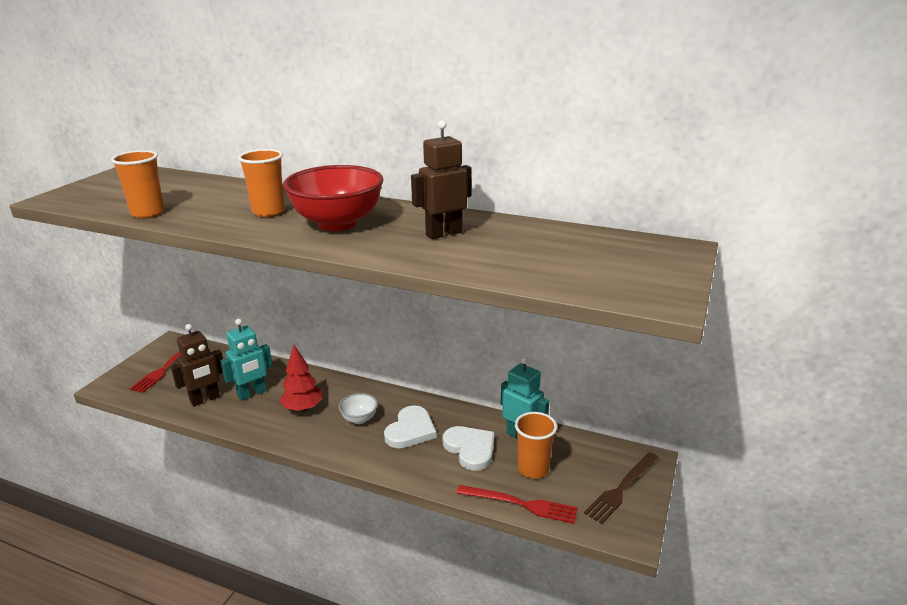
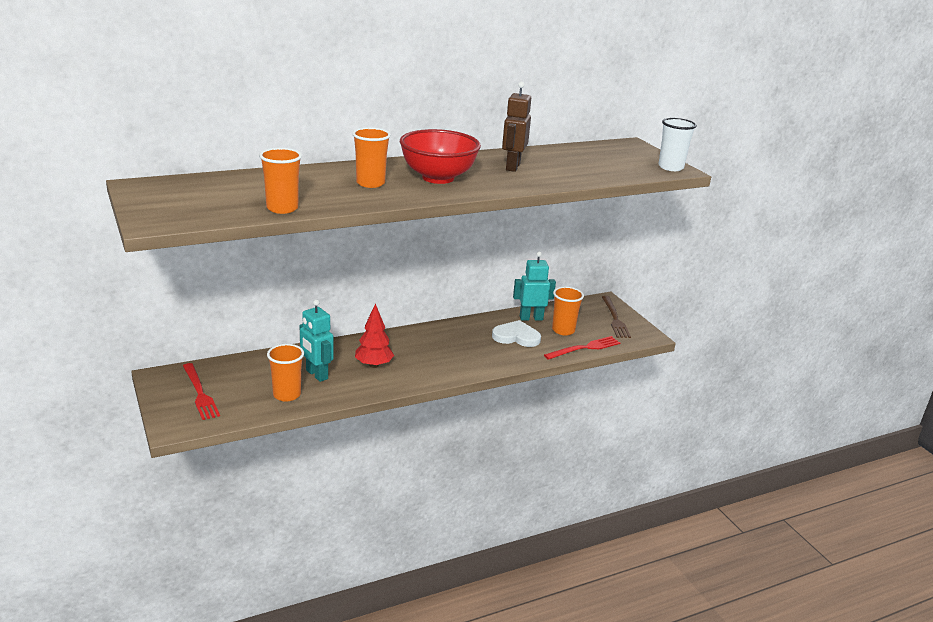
camera: 50 degrees left, 0 degrees up
(205, 399) = (287, 395): brown robot -> orange cup
(252, 394) = (316, 375): turquoise robot -> turquoise robot turned 135 degrees clockwise
(359, 419) = (423, 353): white bowl -> none
(410, 430) = (466, 344): white heart -> none
(659, 294) = (670, 167): none -> white cup

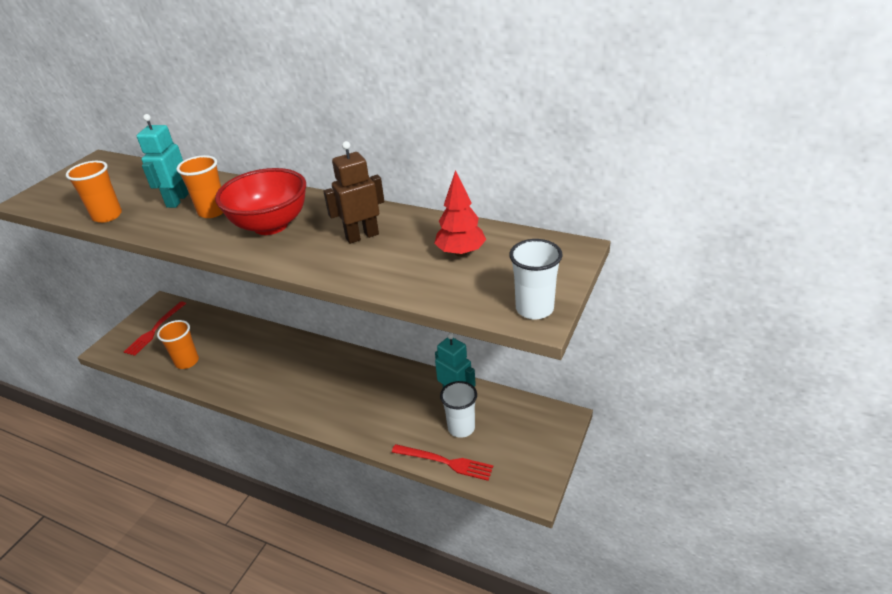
camera: 55 degrees right, 10 degrees up
(316, 375) = (227, 355): turquoise robot -> turquoise robot (177, 200)
(374, 365) = (269, 369): red tree -> red tree (461, 253)
(516, 336) = (409, 408): white heart -> none
(563, 330) = (461, 428): orange cup -> white cup
(614, 319) = (535, 446): brown fork -> none

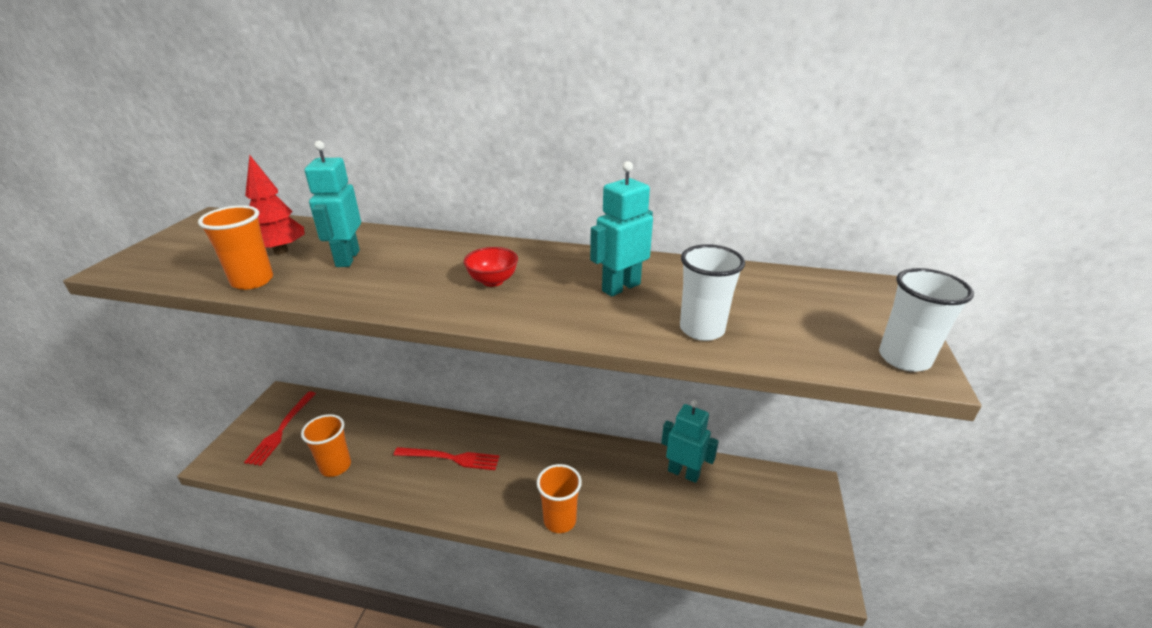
camera: 15 degrees left, 5 degrees down
(212, 211) = (403, 269): orange cup -> orange cup (560, 520)
(270, 225) = (493, 281): red bowl -> red bowl, size x0.48
(362, 236) = (620, 287): brown robot -> turquoise robot
(445, 462) = (709, 558): red fork -> red fork (450, 458)
(461, 253) = (757, 299): red tree -> red tree (281, 251)
(461, 428) = (707, 512): white cup -> white cup (702, 329)

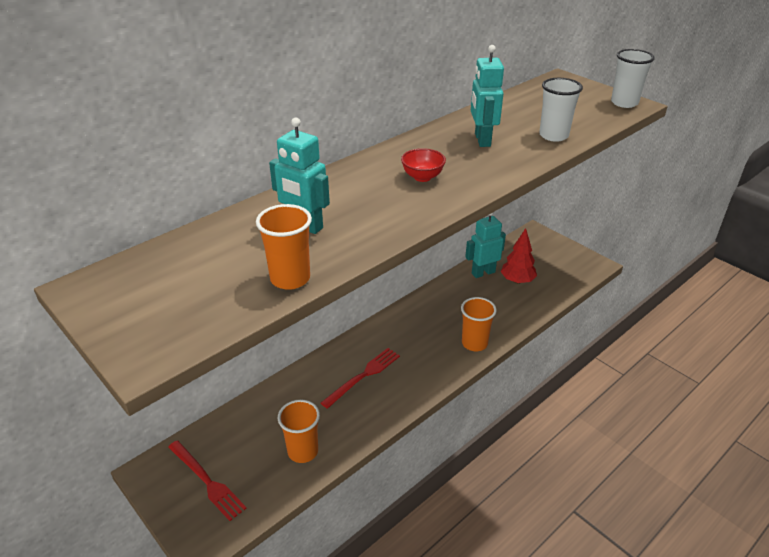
camera: 55 degrees left, 5 degrees up
(281, 251) = (242, 256): red tree -> red tree (517, 281)

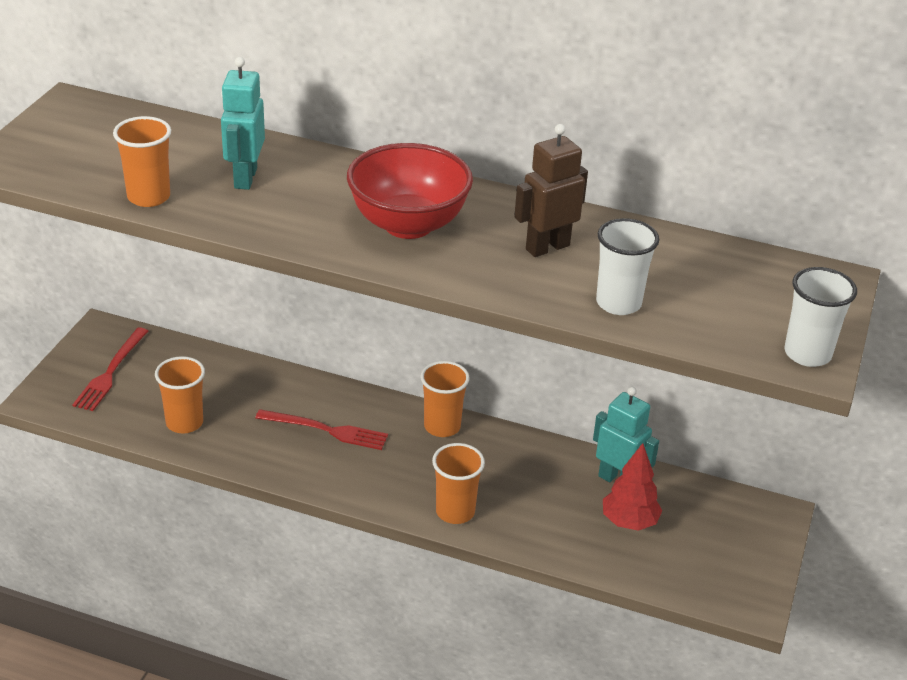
camera: 60 degrees right, 0 degrees up
(395, 322) = (442, 426): none -> orange cup
(422, 177) = (408, 225): red bowl -> red bowl, size x2.10
(482, 140) = (547, 247): turquoise robot -> brown robot

